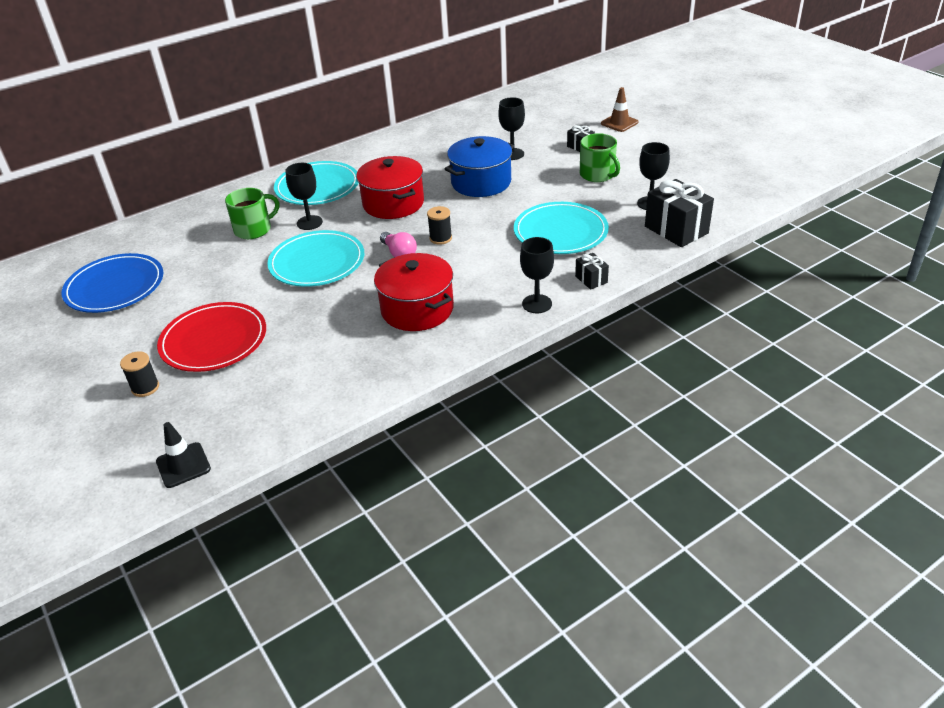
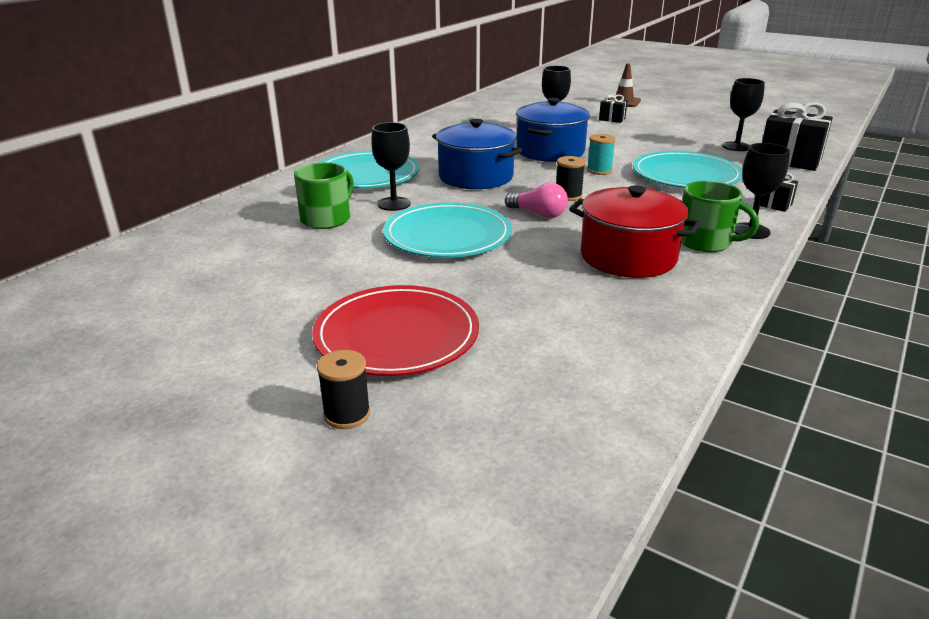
camera: 25 degrees left, 10 degrees down
(115, 287) = (173, 304): blue plate -> none
(183, 465) = (530, 507): black traffic cone -> none
(393, 203) = (476, 177): red pot -> blue pot
(495, 213) = (599, 170): none -> turquoise spool
(598, 174) = (657, 134): green mug -> green mug (705, 242)

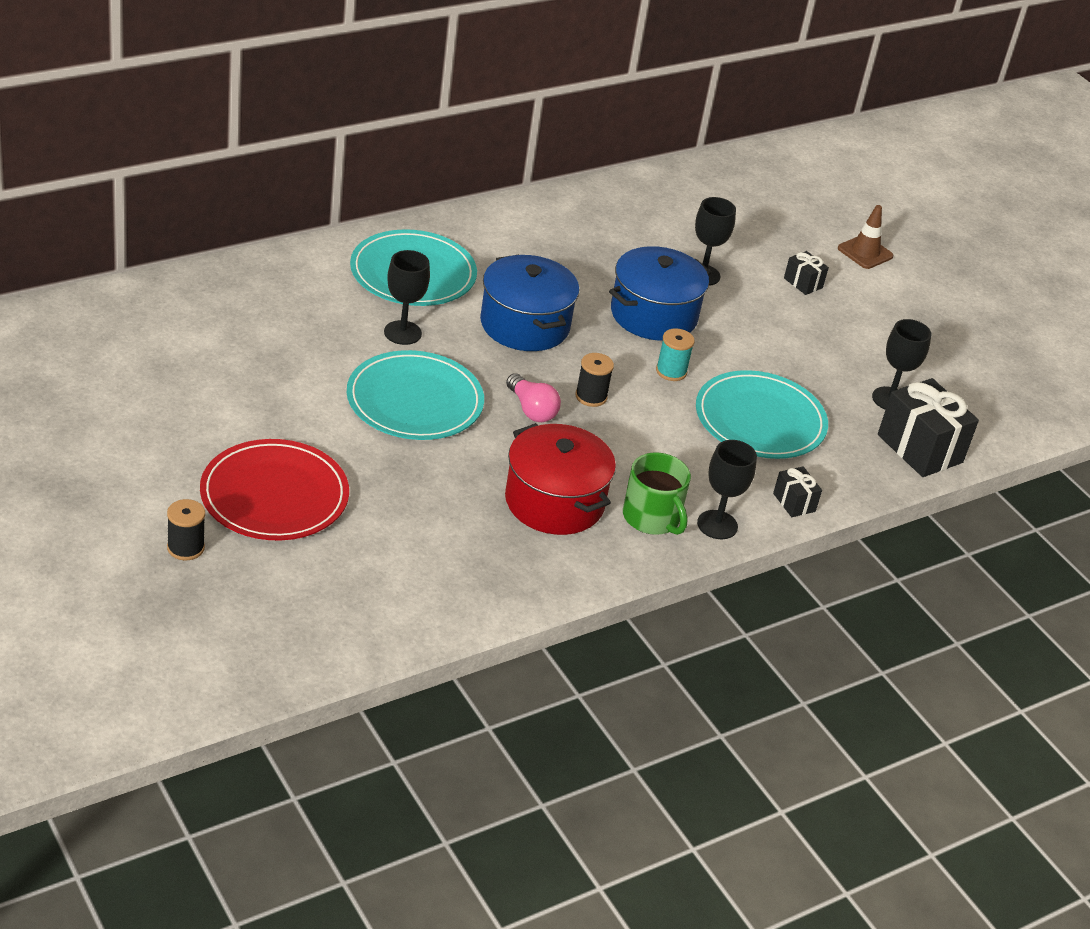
camera: 20 degrees right, 10 degrees up
(327, 219) = (321, 328): green mug -> none

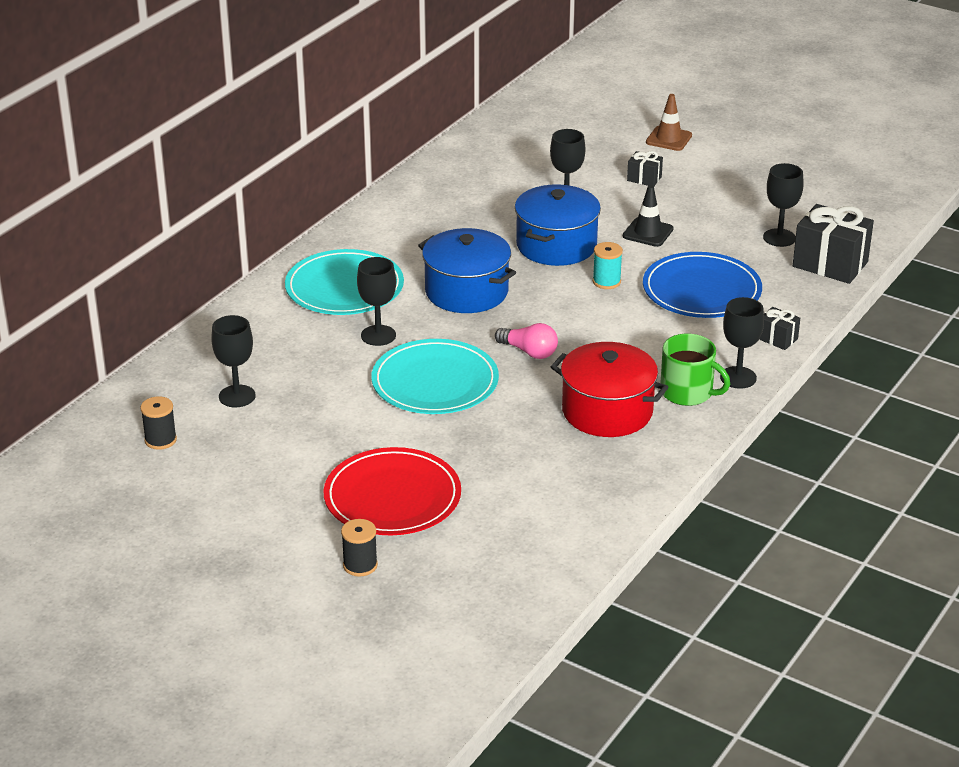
camera: 20 degrees left, 5 degrees down
(222, 336) = (237, 396): none -> black goblet
(591, 396) = (564, 324): black spool -> black spool (160, 440)
(757, 339) = (648, 232): none -> black traffic cone
(760, 420) = (701, 290): turquoise plate -> blue plate

